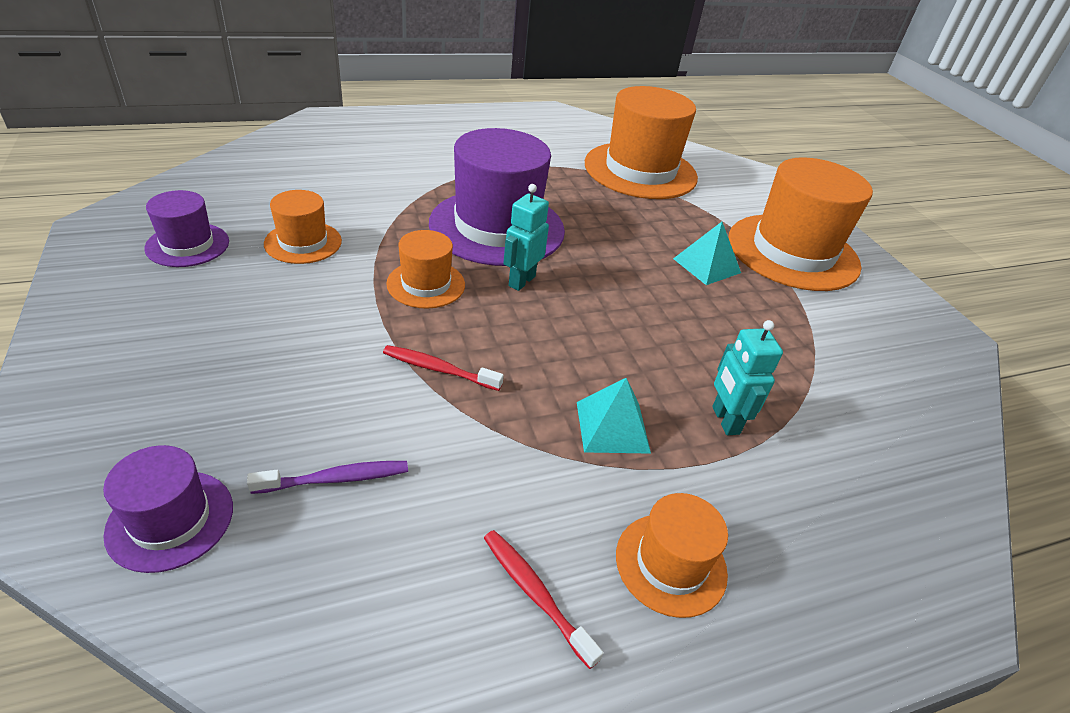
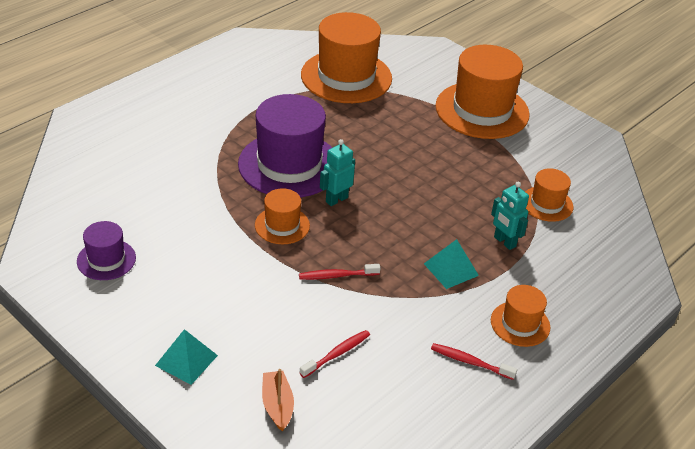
camera: 25 degrees left, 0 degrees up
(170, 520) = (277, 405): purple hat -> orange boat
(303, 242) = (178, 227): orange hat -> orange hat (546, 204)
(336, 479) = (337, 354): purple toothbrush -> red toothbrush
(521, 281) = (336, 199): turquoise robot -> turquoise robot turned 45 degrees clockwise
(707, 265) = (437, 142): turquoise pyramid -> turquoise pyramid (186, 360)

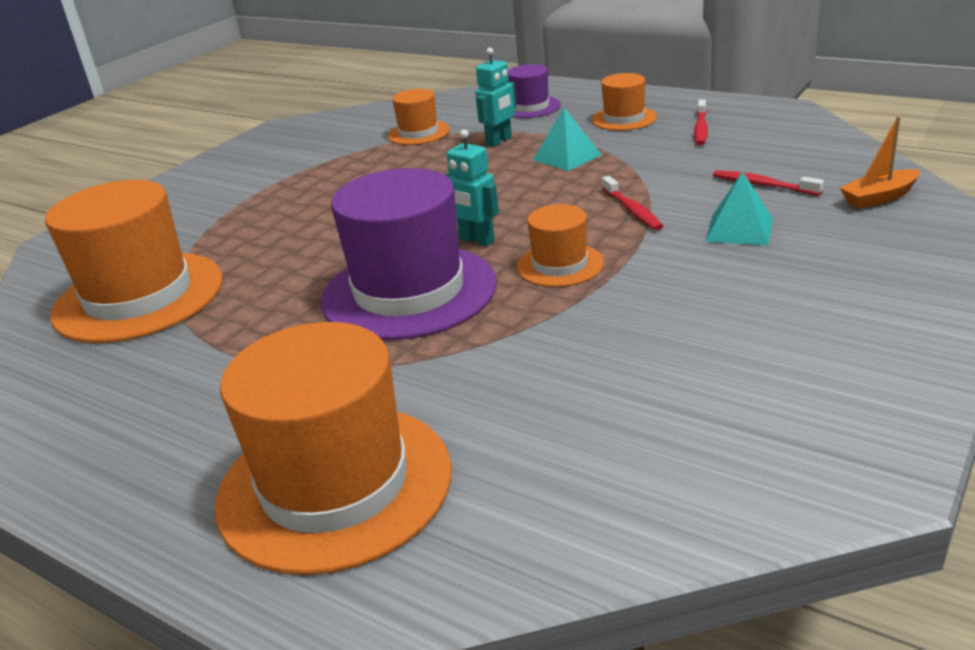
camera: 95 degrees left, 10 degrees down
(106, 259) = (766, 395): purple hat -> purple hat (530, 107)
(186, 360) = (886, 266): turquoise pyramid -> turquoise pyramid (739, 229)
(482, 110) = (231, 189): orange hat -> orange hat (334, 485)

